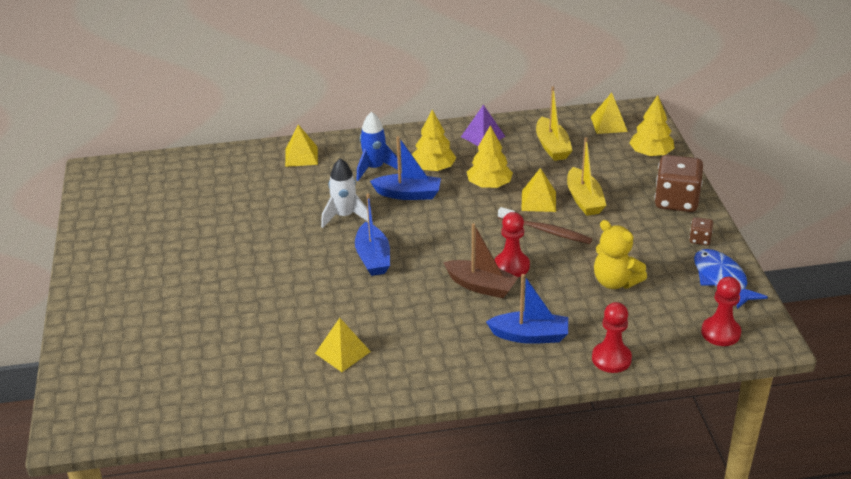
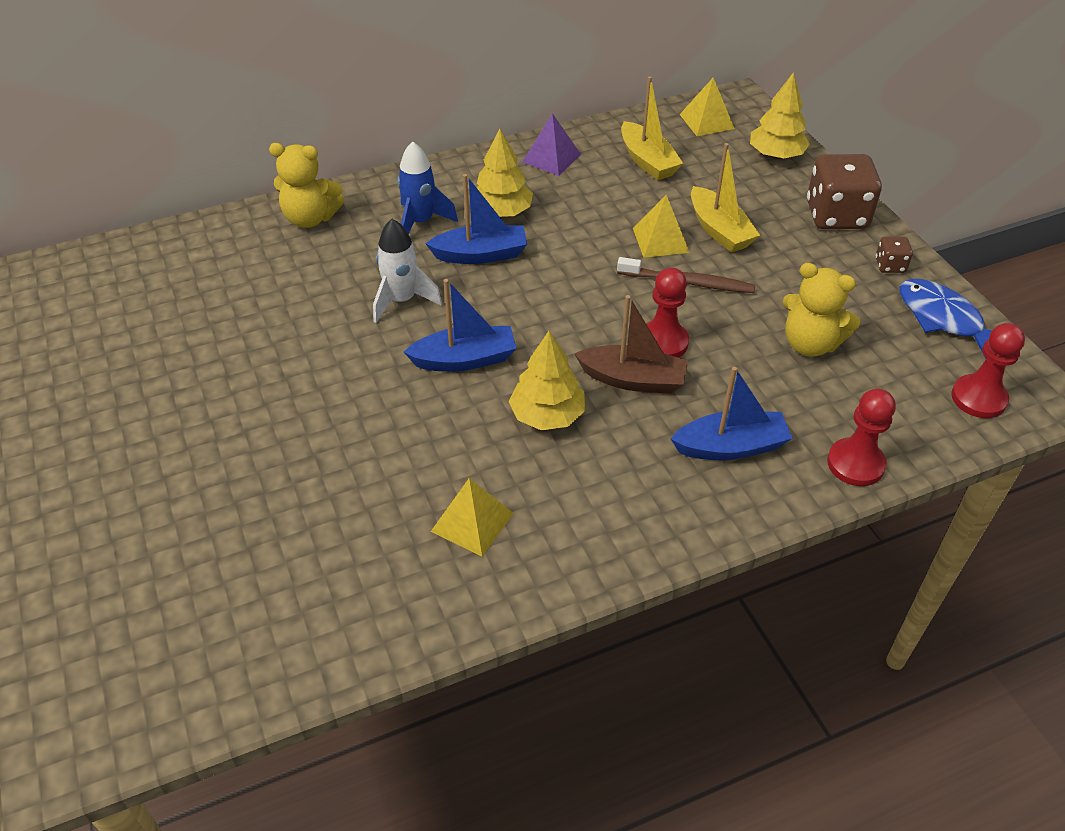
camera: 15 degrees left, 10 degrees up
(301, 156) = (310, 218): yellow pyramid -> yellow teddy bear
(373, 258) = (465, 359): blue boat -> blue boat turned 75 degrees counterclockwise
(489, 185) = (586, 226): yellow tree -> yellow tree (547, 415)

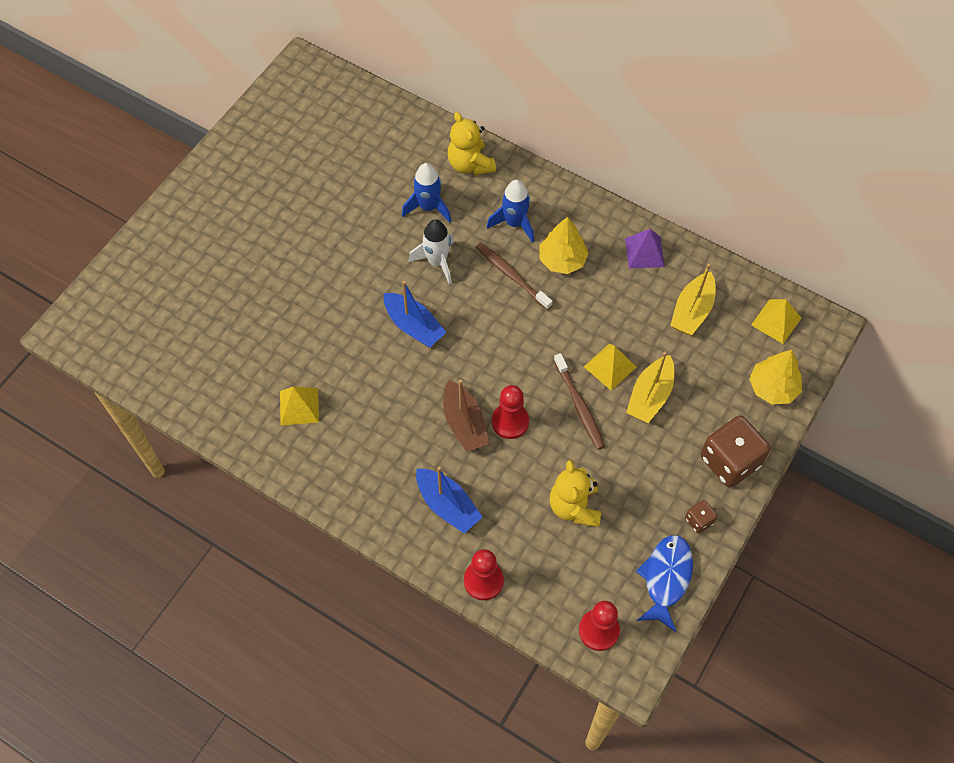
camera: 55 degrees right, 15 degrees up
(324, 273) = (428, 207): none -> blue rocket
(481, 254) = (511, 275): blue boat -> brown toothbrush
(547, 415) = (401, 395): yellow tree -> none

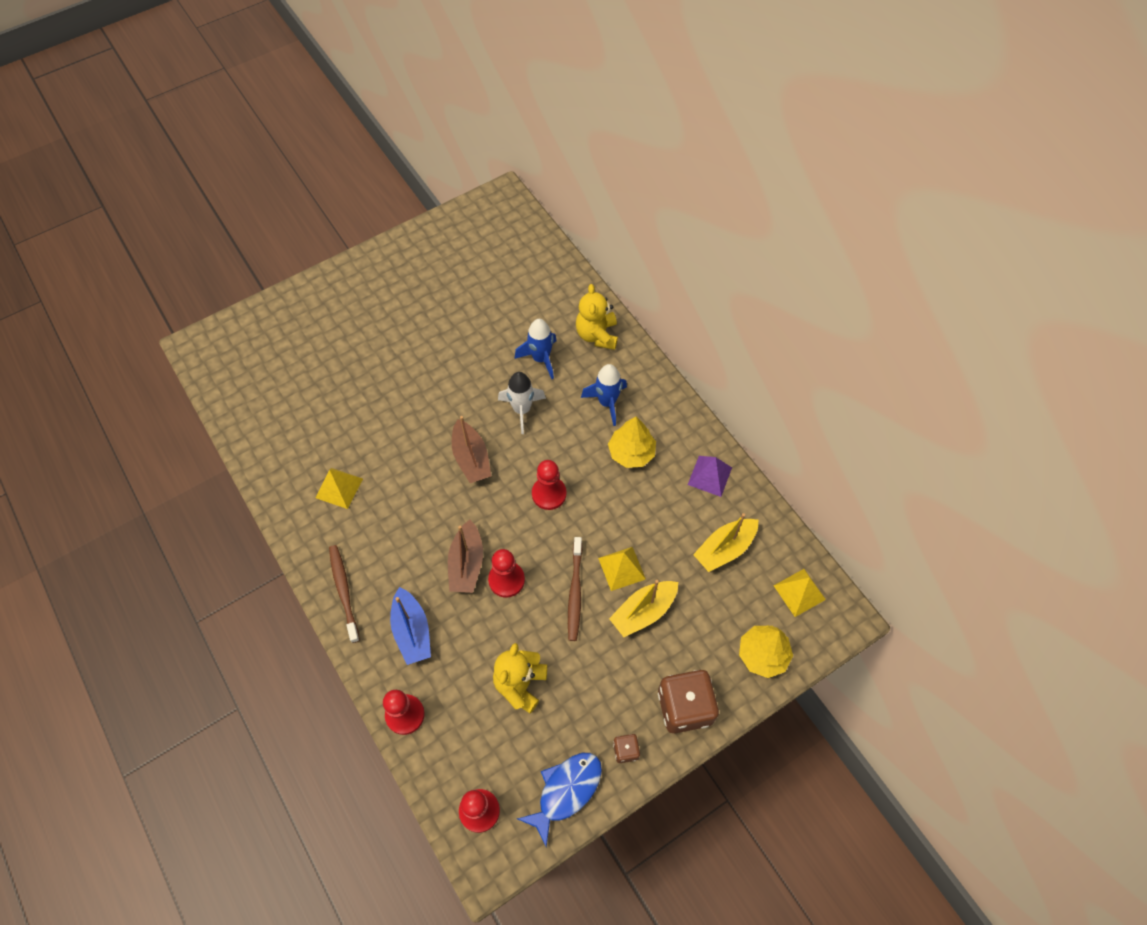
camera: 25 degrees right, 0 degrees up
(414, 326) = (471, 458): blue boat -> brown boat
(506, 328) = (549, 494): none -> red pawn
(511, 275) = (579, 448): brown toothbrush -> brown toothbrush (344, 591)

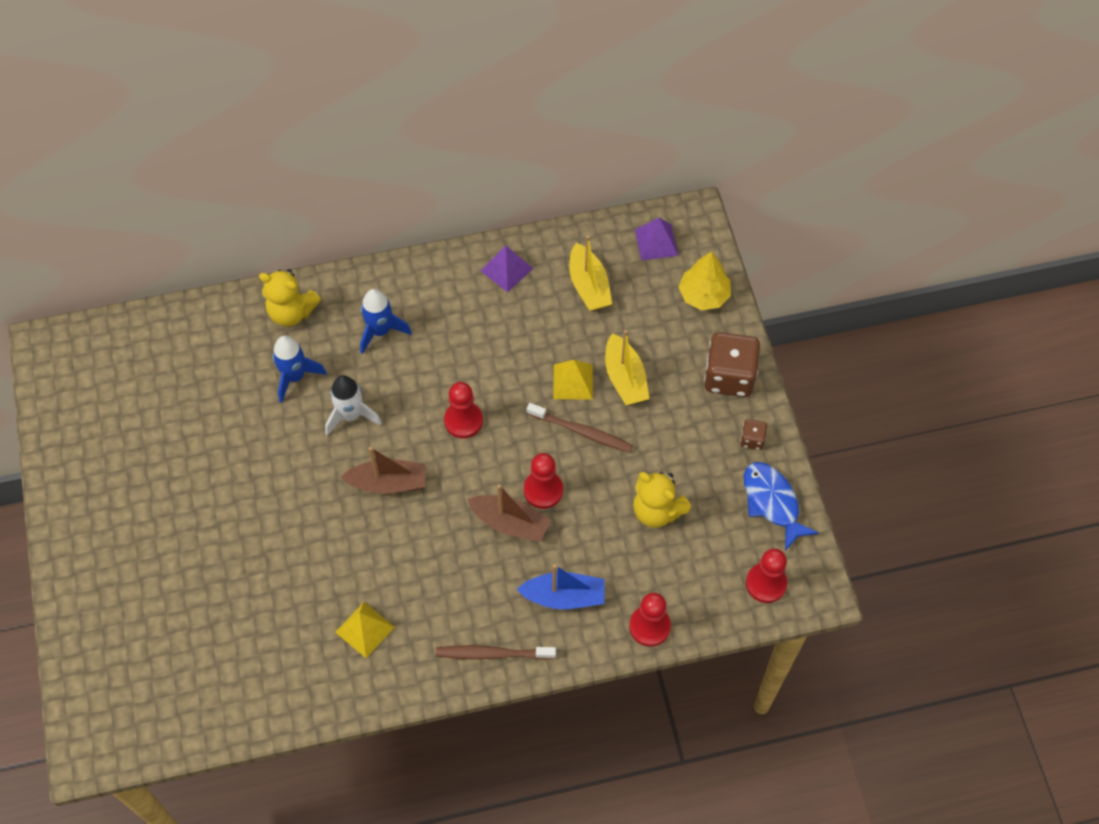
camera: 70 degrees left, 0 degrees up
(631, 452) = (450, 329): yellow tree -> none
(799, 592) = (656, 242): yellow pyramid -> purple pyramid

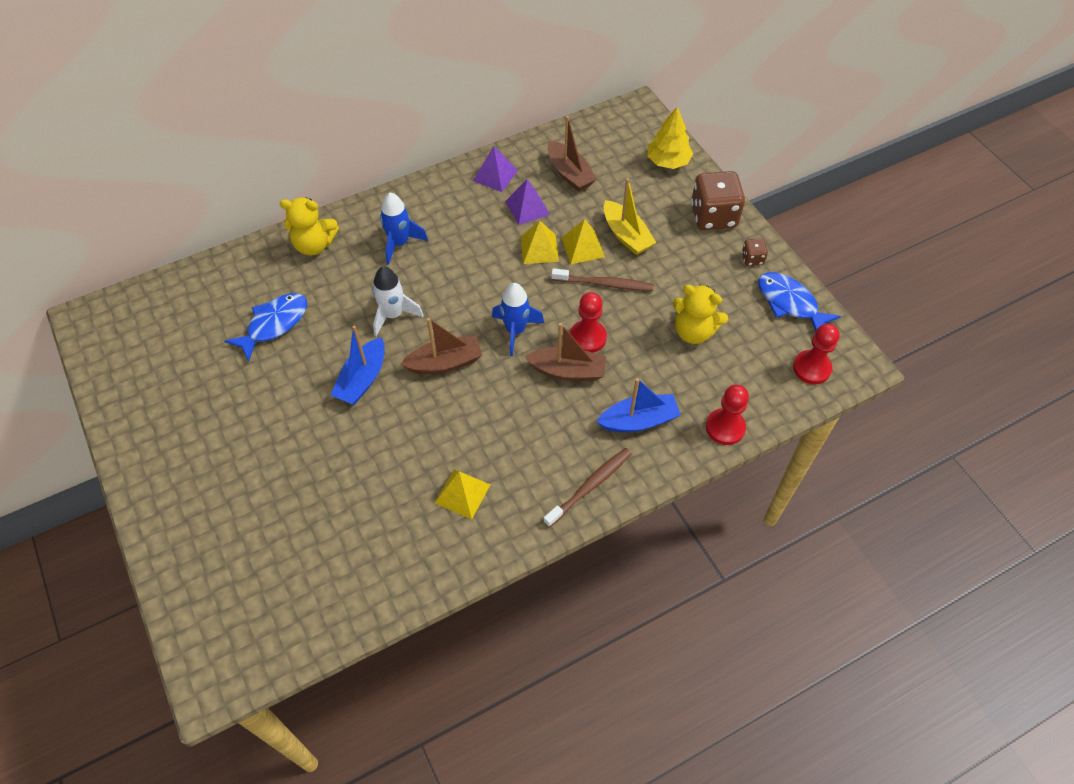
camera: 15 degrees left, 5 degrees down
(229, 397) = (274, 324): none -> blue fish
(295, 376) = (332, 295): blue rocket -> blue rocket (515, 331)
(301, 481) = (362, 379): none -> blue boat
(463, 421) = (497, 298): red pawn -> none
(492, 654) = (590, 486): brown toothbrush -> brown toothbrush turned 150 degrees clockwise
(526, 373) = (539, 249): none -> yellow pyramid
(589, 286) = (569, 174): yellow boat -> brown boat
(656, 242) = (614, 132): purple pyramid -> purple pyramid (527, 208)

